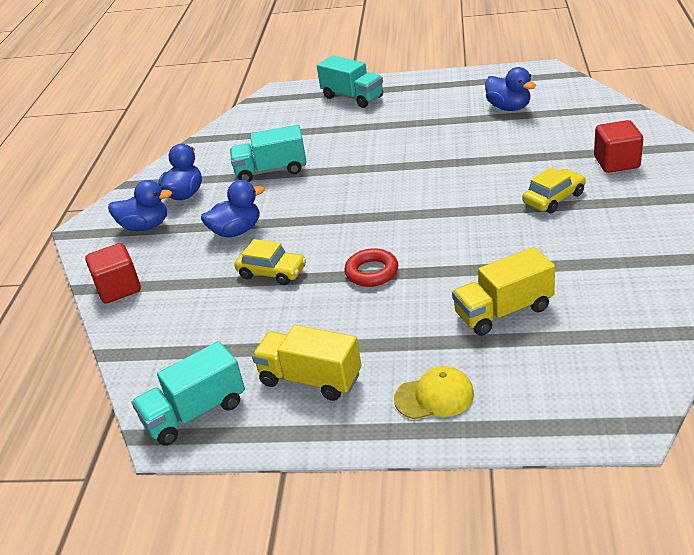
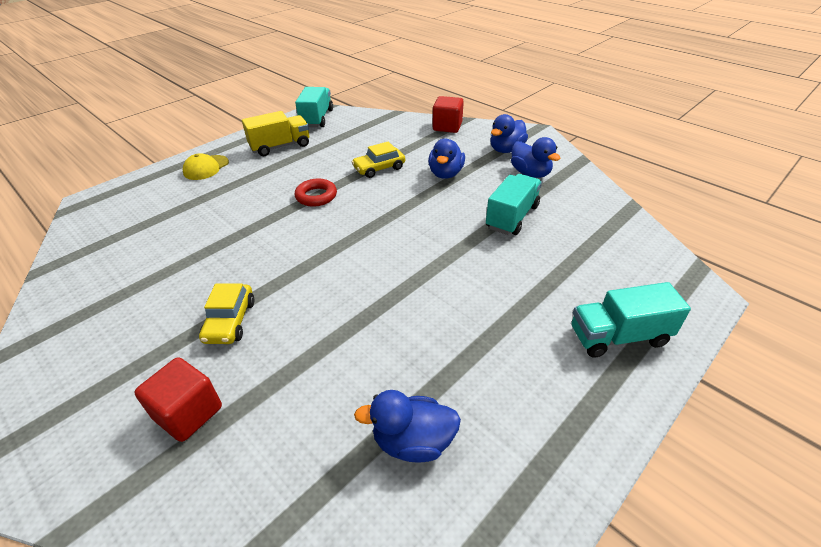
camera: 125 degrees right, 5 degrees up
(503, 311) = (200, 217): yellow truck -> none

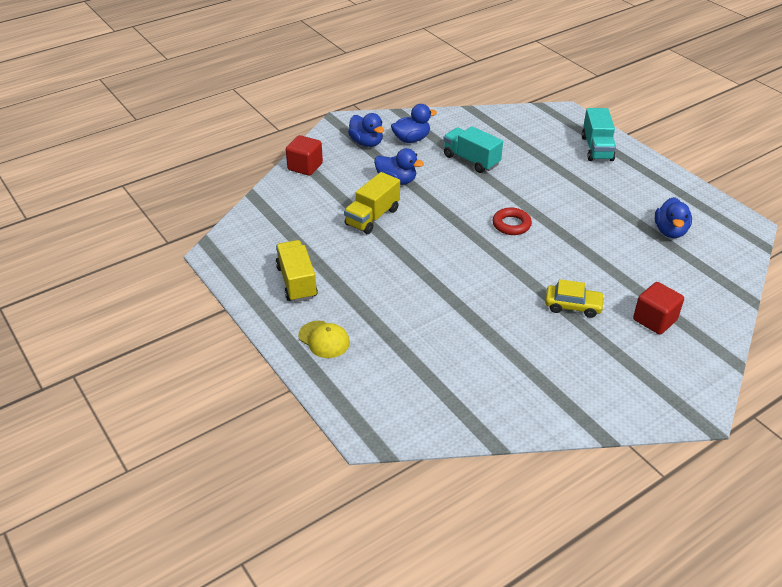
camera: 80 degrees left, 0 degrees up
(316, 196) = (410, 258): red ring -> red ring (511, 225)
(317, 118) = (237, 253): turquoise truck -> none
(379, 168) = (372, 217): yellow car -> yellow truck

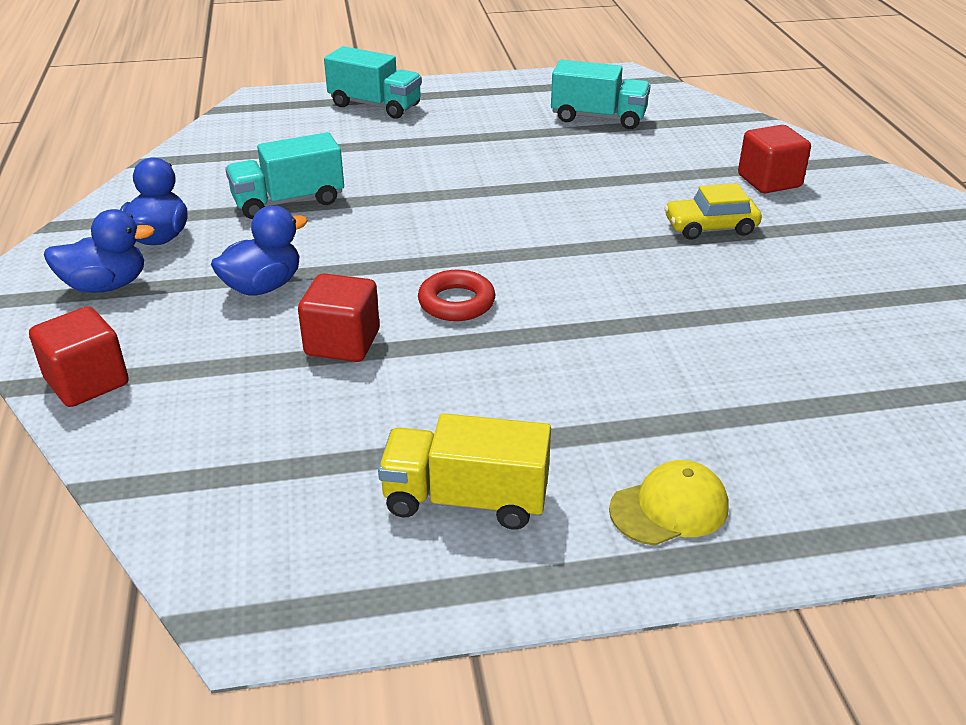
camera: 65 degrees left, 5 degrees down
(372, 217) = (342, 343): yellow truck -> red cube
(511, 225) = (488, 217): red ring -> red ring (456, 302)
(573, 306) = (710, 227): yellow car -> yellow car turned 135 degrees counterclockwise
(670, 231) = (598, 118): blue duck -> turquoise truck

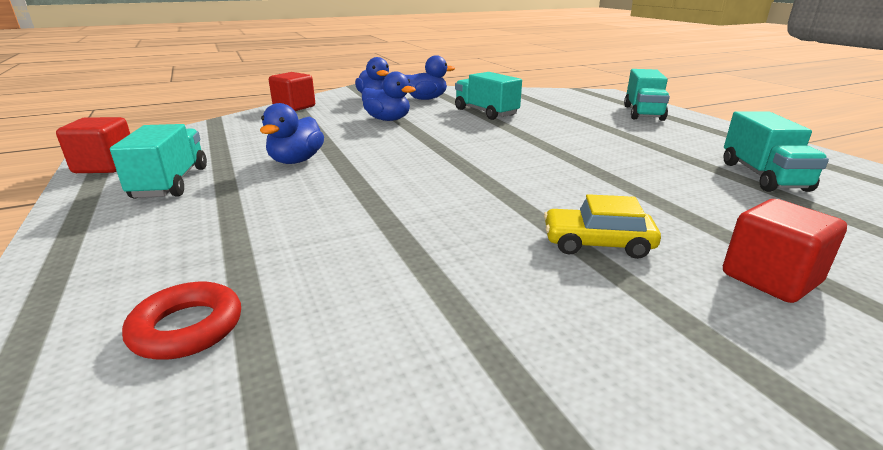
camera: 75 degrees right, 10 degrees down
(342, 343) = (335, 140): red cube -> red cube (105, 166)
(423, 381) = (296, 161): none -> blue duck
(456, 302) = (391, 159): red ring -> red ring (187, 328)
(466, 499) = (171, 183): yellow truck -> turquoise truck
(669, 508) = (124, 247): yellow cap -> none
(710, 227) = (597, 244): yellow car -> yellow car turned 60 degrees counterclockwise

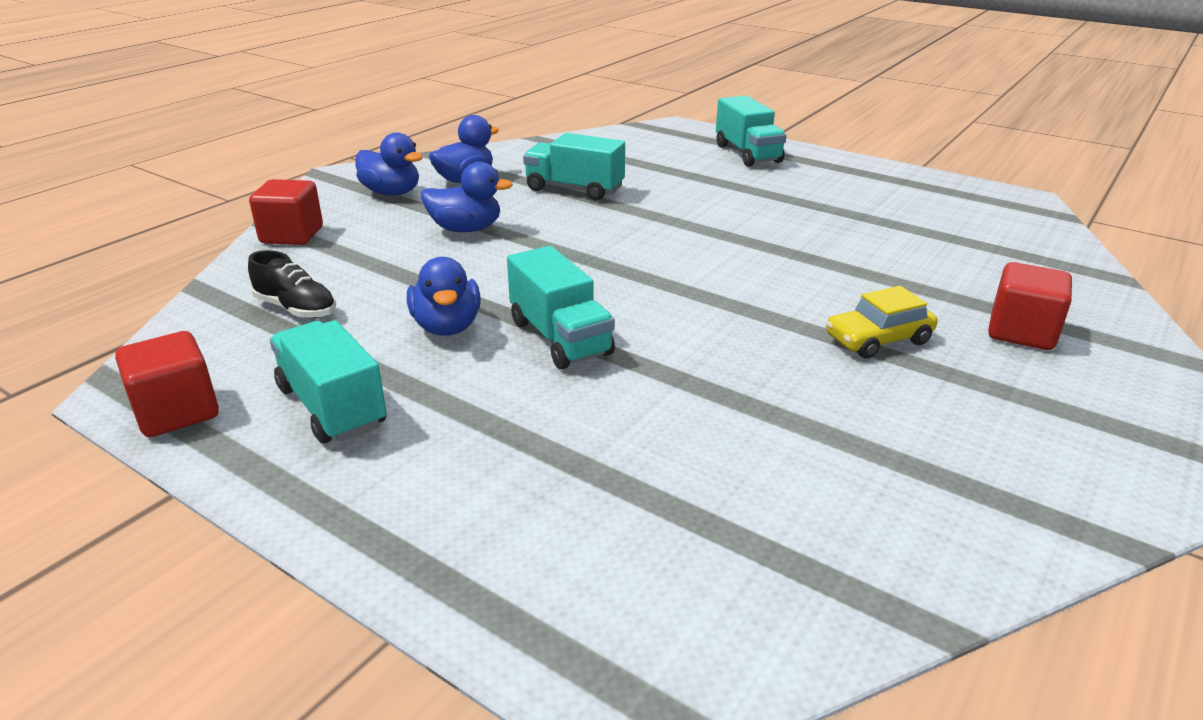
camera: 30 degrees left, 5 degrees up
(187, 328) = (652, 547): red ring -> none
(238, 136) = (296, 309): none -> black shoe
(763, 176) = (929, 222): turquoise truck -> turquoise truck (560, 338)

